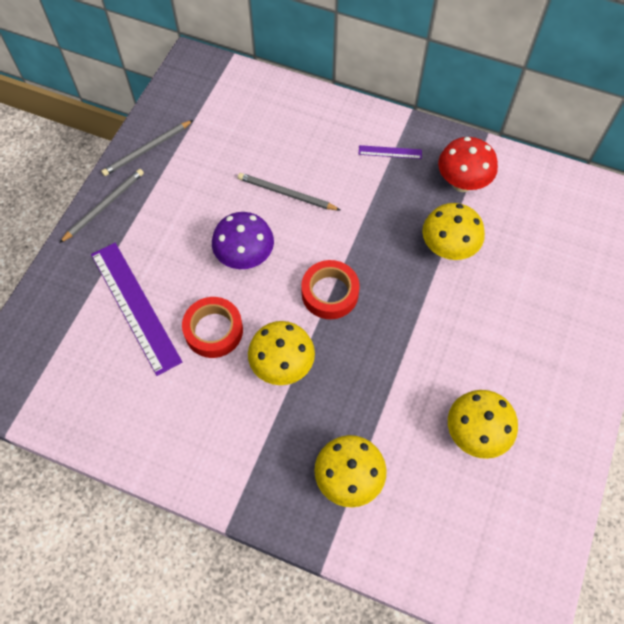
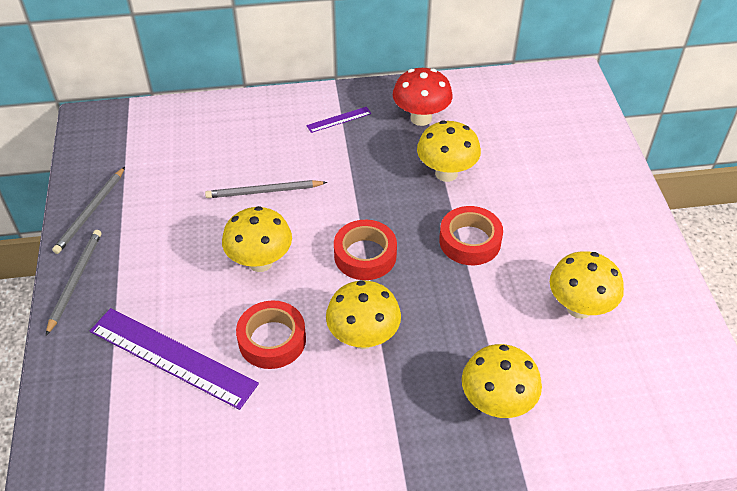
camera: 30 degrees left, 15 degrees down
(245, 258) = (260, 262): purple mushroom -> yellow mushroom
(424, 324) = (470, 241): none -> red tape

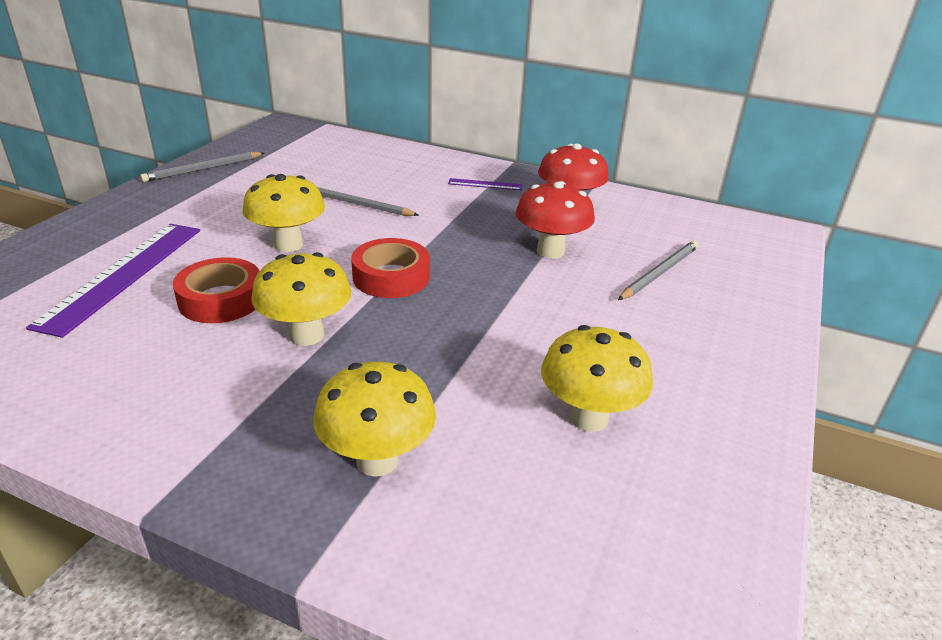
camera: 30 degrees right, 15 degrees down
(75, 281) = (130, 201): grey pencil -> grey pencil (659, 273)
(172, 357) = (123, 275): purple ruler -> purple ruler turned 45 degrees clockwise
(446, 173) = (550, 251): yellow mushroom -> red mushroom
(470, 241) = (516, 308): red tape -> none

